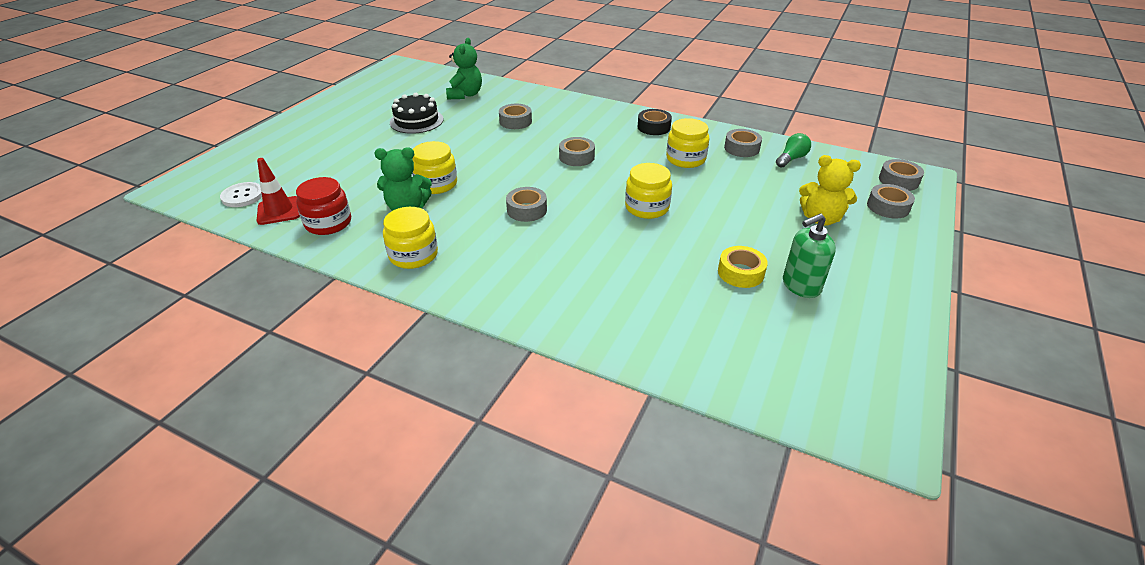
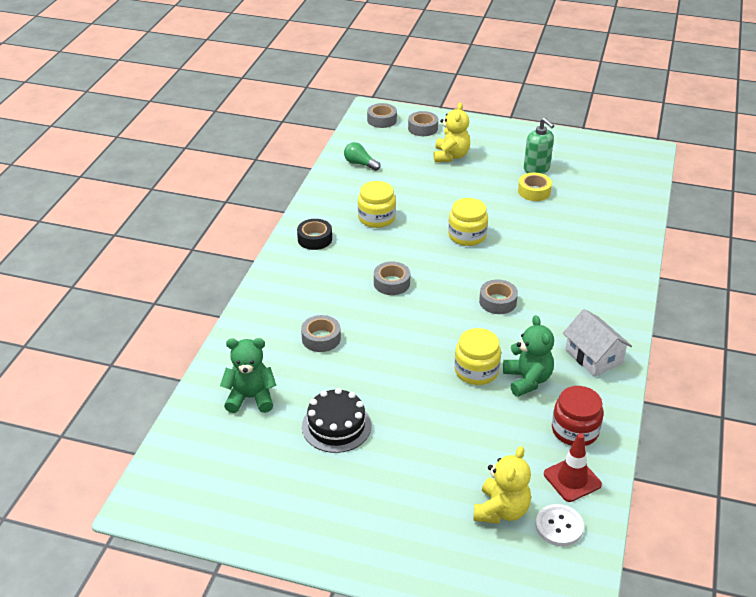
camera: 100 degrees left, 0 degrees up
(282, 174) = (501, 510): none -> yellow teddy bear
(413, 255) = (593, 356): yellow jar -> white house
(741, 148) = (347, 188): grey tape -> none

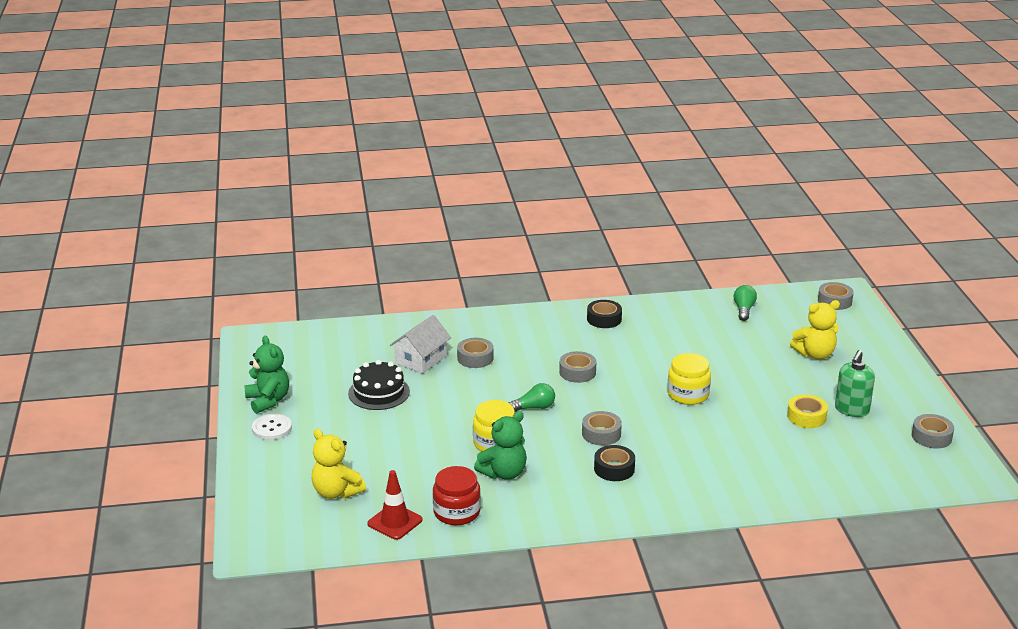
camera: 65 degrees right, 10 degrees down
(250, 398) = (383, 347): green teddy bear -> green teddy bear (268, 401)
(376, 218) = (666, 340): yellow jar -> none
(423, 128) = (847, 326): grey tape -> grey tape (931, 437)
(432, 328) = (534, 408): none -> green light bulb
(501, 510) = (336, 492): yellow teddy bear -> yellow teddy bear turned 45 degrees clockwise
(554, 312) = (614, 469): none -> black tape
(559, 526) = (336, 525): white button -> white button (272, 428)
(593, 356) = (567, 504): white house -> white house (421, 359)

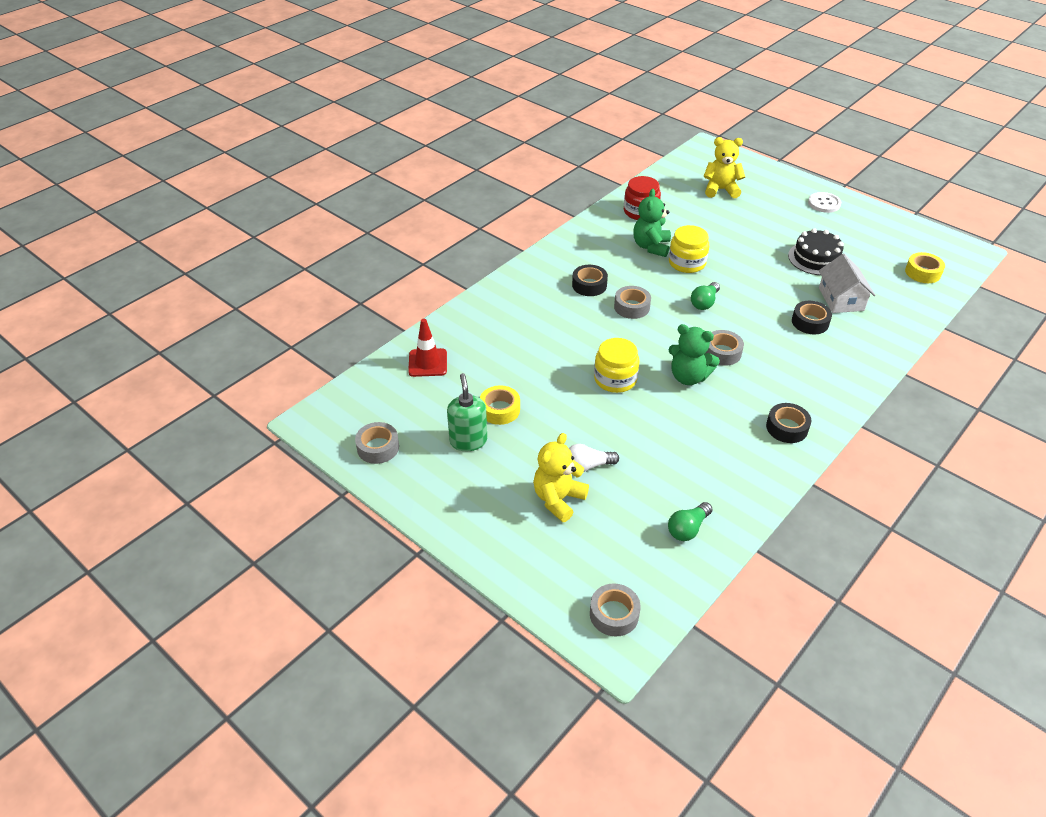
camera: 140 degrees right, 15 degrees up
(268, 401) = (862, 217): green teddy bear -> green teddy bear (688, 377)
(320, 344) = (922, 272): none -> yellow tape
(395, 522) = (664, 191): red traffic cone -> red traffic cone (428, 363)
(475, 358) = (810, 322): grey tape -> black tape
(744, 310) = (687, 528): green light bulb -> green light bulb turned 75 degrees clockwise
(774, 360) = (587, 466): none -> white light bulb

